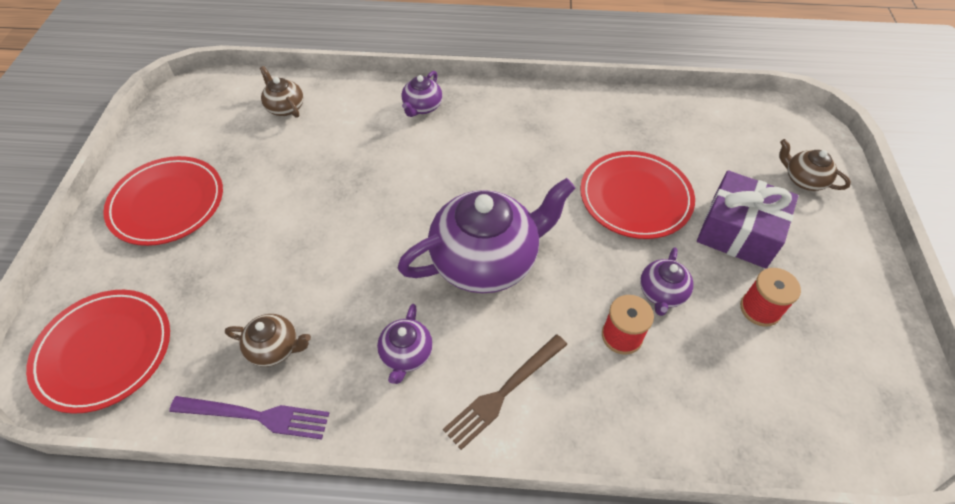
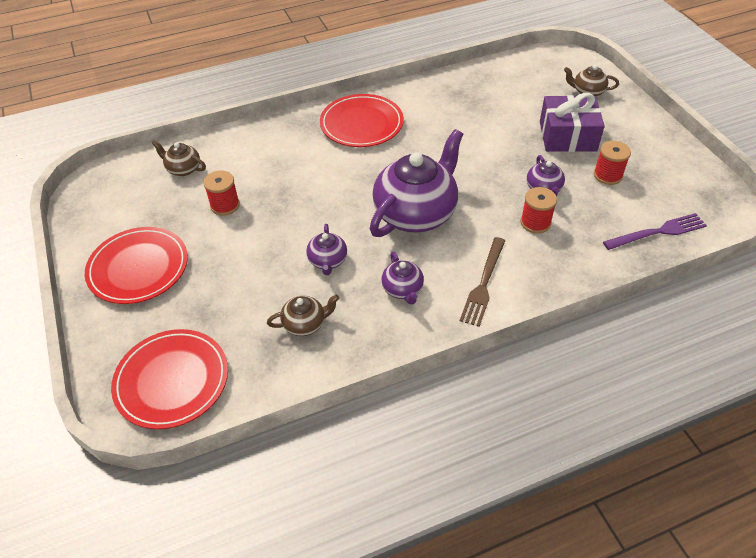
camera: 25 degrees left, 5 degrees down
(256, 416) = (324, 368): purple fork -> purple fork (658, 232)
(295, 165) = (225, 205): none -> red spool
(422, 107) = (295, 132): purple teapot -> purple teapot (327, 261)
(635, 198) = (489, 139): red plate -> red plate (361, 124)

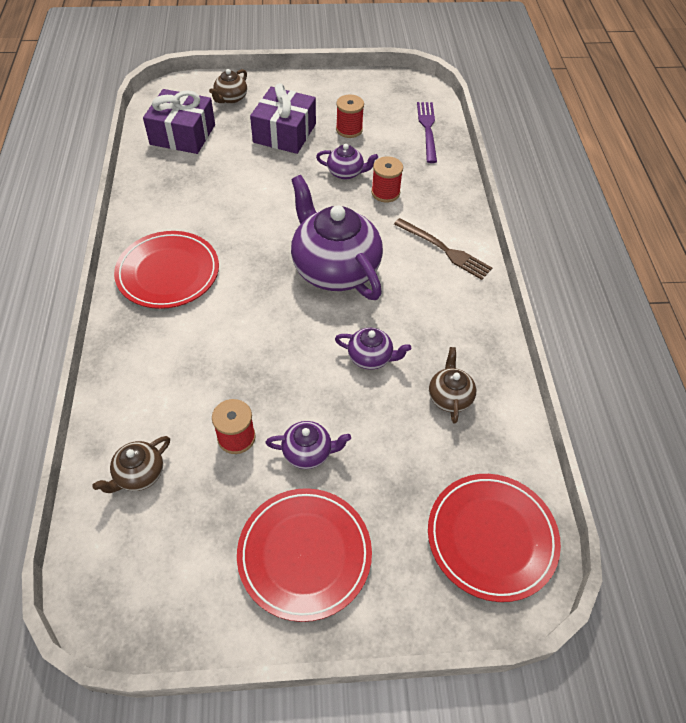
camera: 75 degrees left, 5 degrees up
(402, 289) = (431, 308): purple teapot -> purple teapot (308, 452)
(518, 81) = (183, 134): none -> purple gift

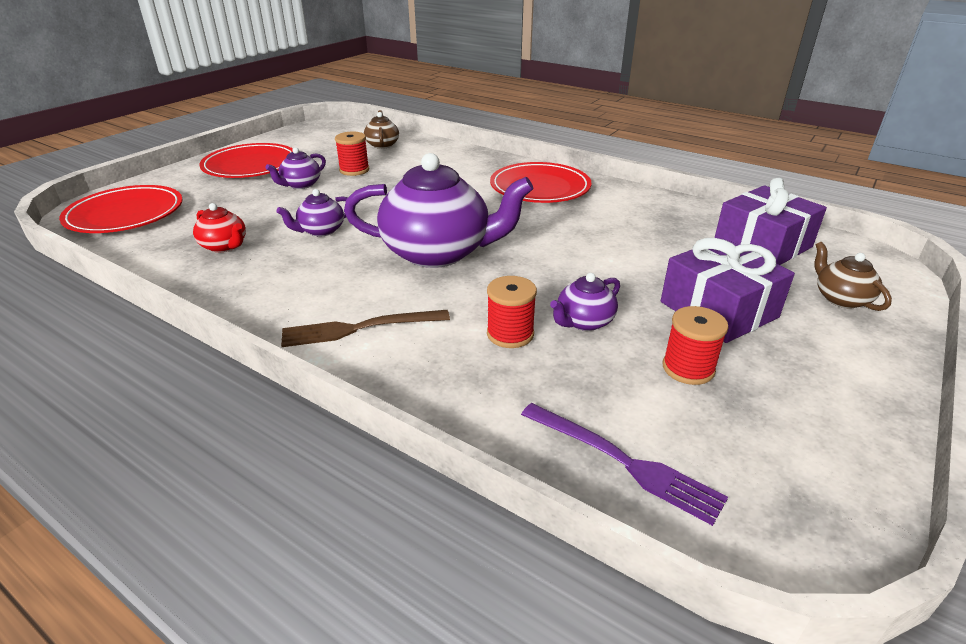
camera: 130 degrees right, 20 degrees down
(449, 397) = (224, 246): brown teapot -> red teapot

